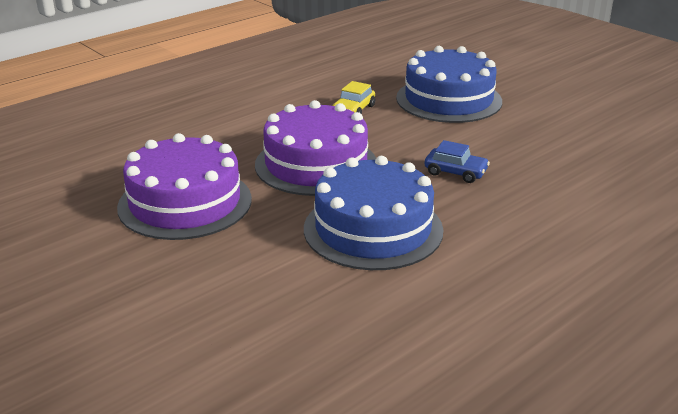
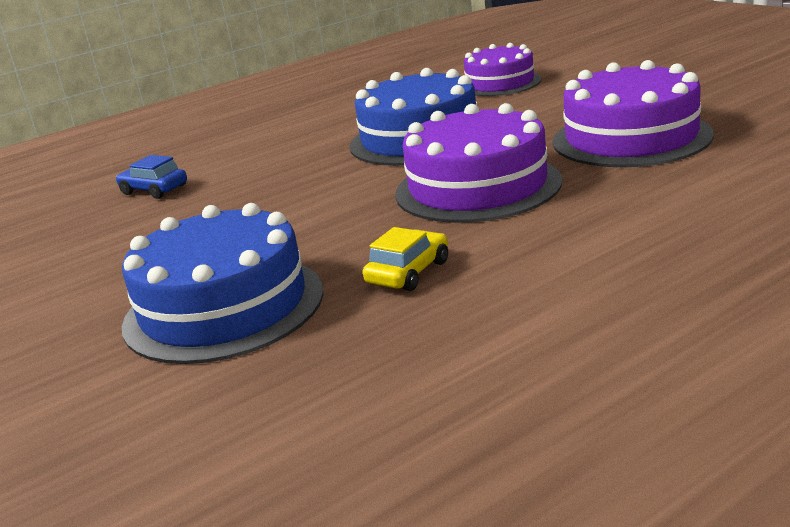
camera: 170 degrees left, 5 degrees down
(286, 337) = (500, 83): none -> purple cake
(455, 172) = (301, 193): blue car -> blue car (154, 190)

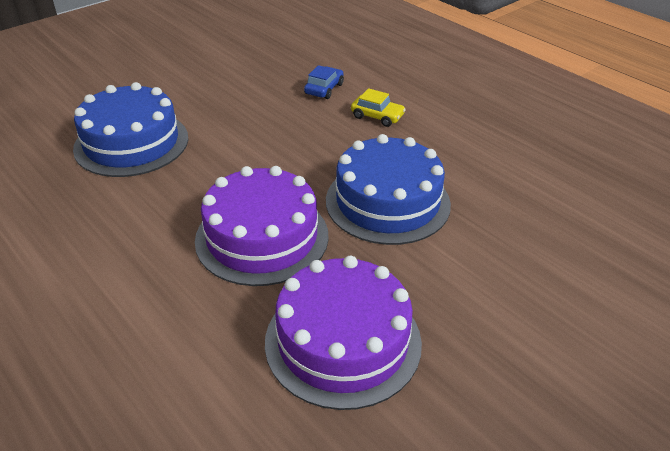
camera: 80 degrees right, 15 degrees up
(408, 272) = (133, 208): yellow car -> yellow car (377, 116)
(500, 83) = (551, 252): purple cake -> none

